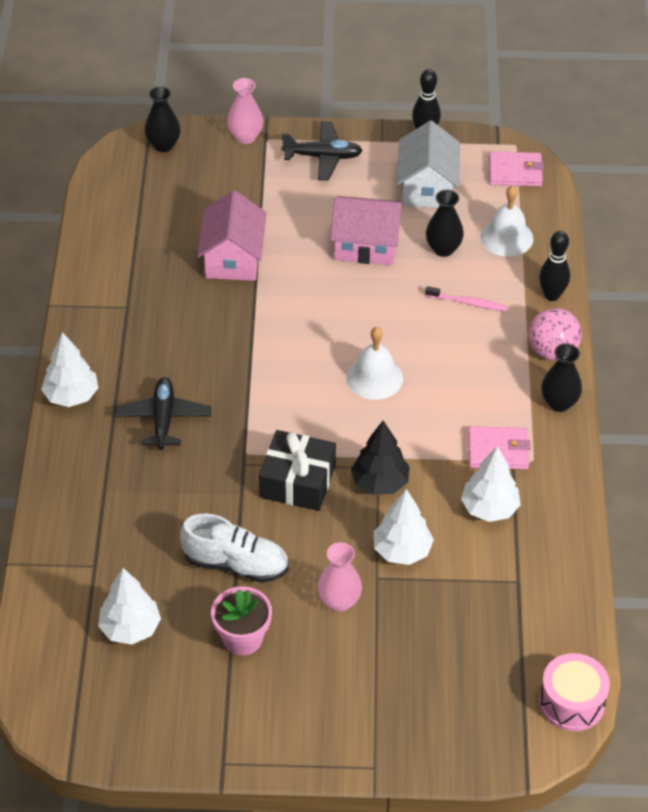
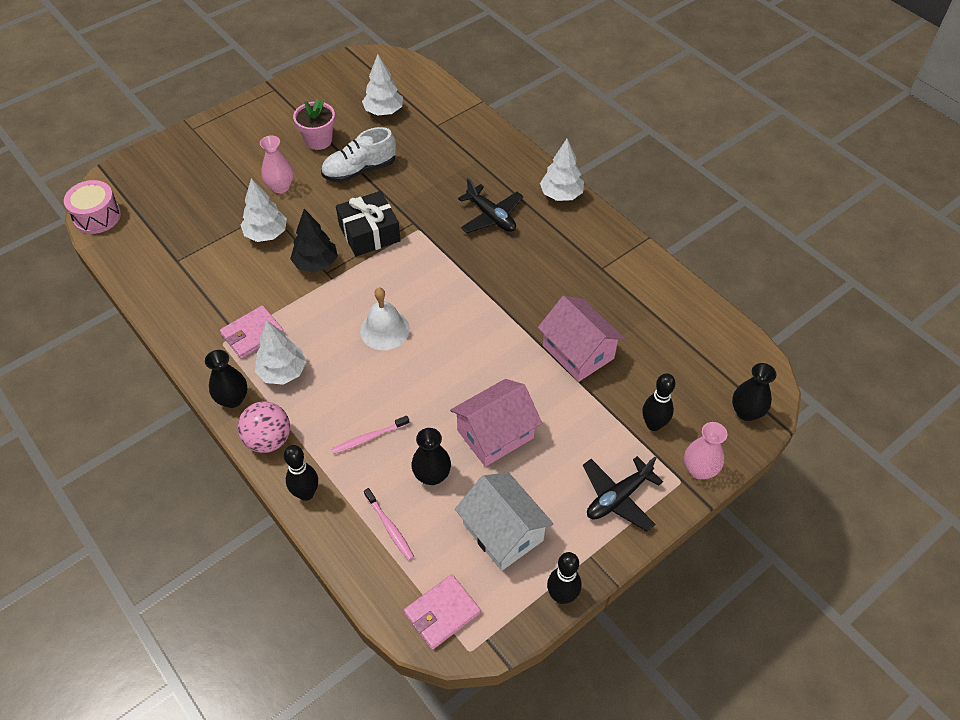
camera: 140 degrees right, 5 degrees up
(240, 179) = (653, 424): none -> black bowling pin
(489, 508) = (229, 292): white tree -> white tree (282, 372)
(506, 237) = (389, 527): white bell -> pink toothbrush

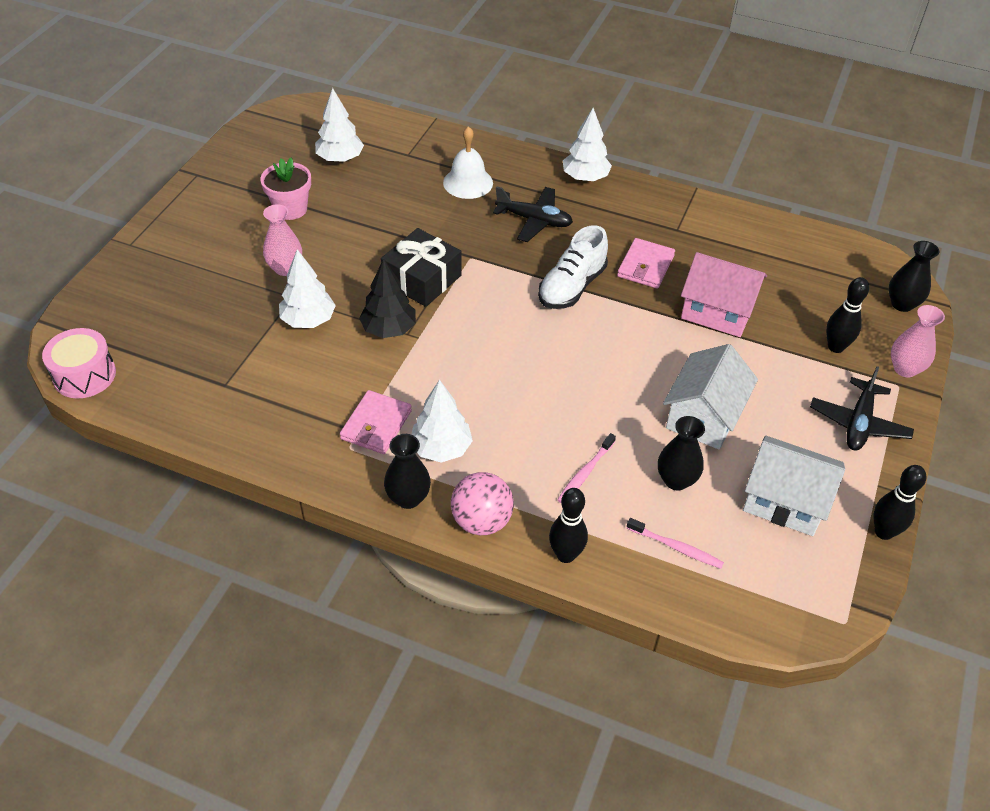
camera: 30 degrees left, 5 degrees down
(359, 170) = (361, 223): white shoe -> white shoe (572, 287)
(384, 330) = (515, 365): white bell -> white bell (468, 182)
(442, 613) = (791, 601): pink wallet -> pink wallet (645, 266)
(495, 434) = (704, 416): pink house -> white house

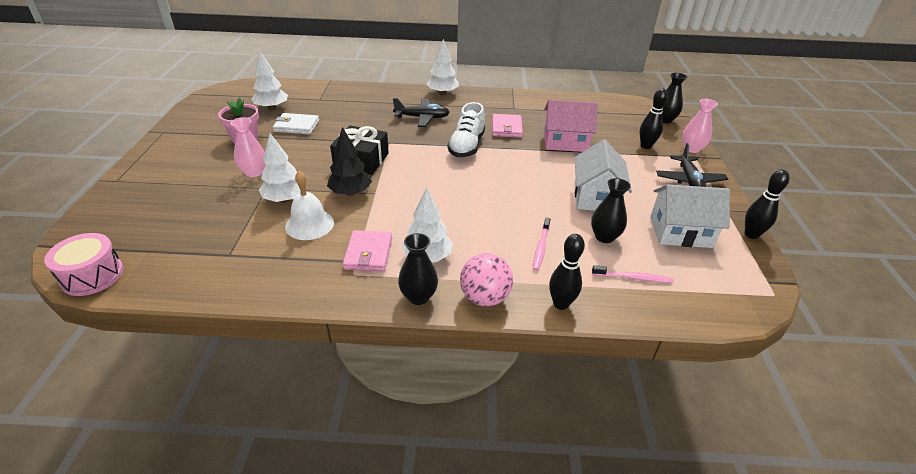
camera: 20 degrees left, 10 degrees down
(361, 199) = (296, 126): none -> white wallet
(468, 182) = (368, 106): white bell -> white bell (309, 224)

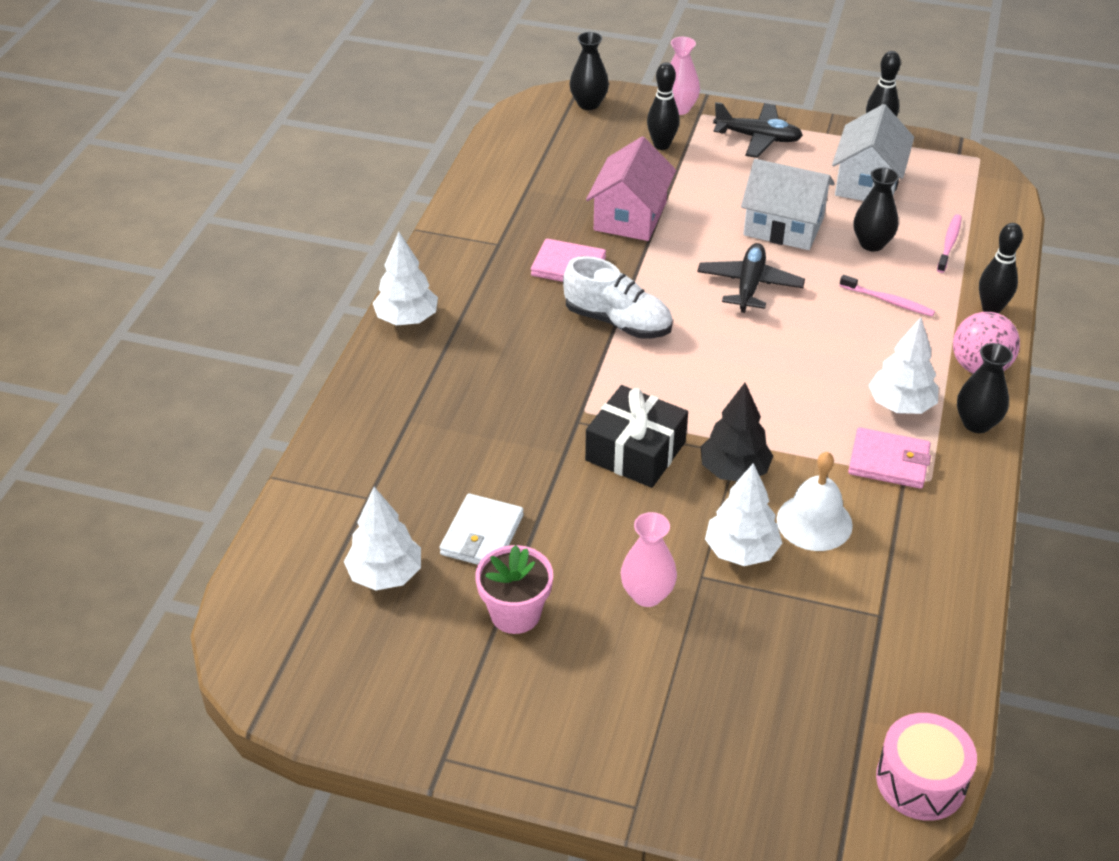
camera: 75 degrees left, 5 degrees up
(422, 118) = (500, 359): black plane -> black plane (749, 285)

